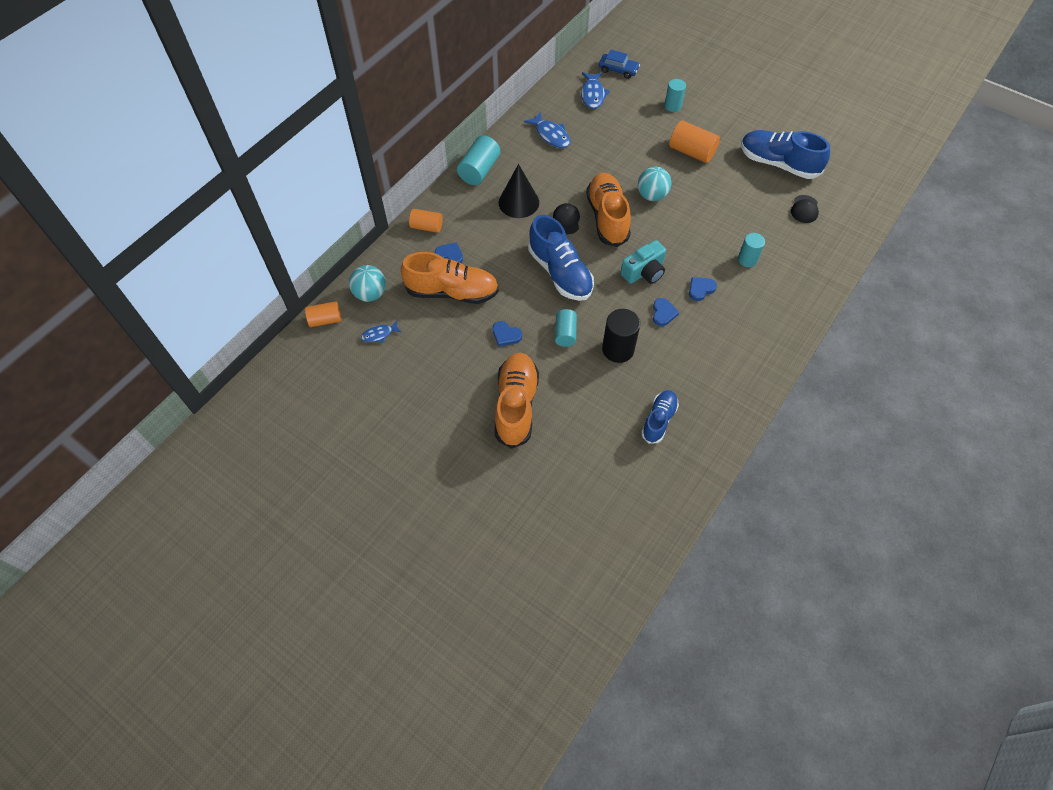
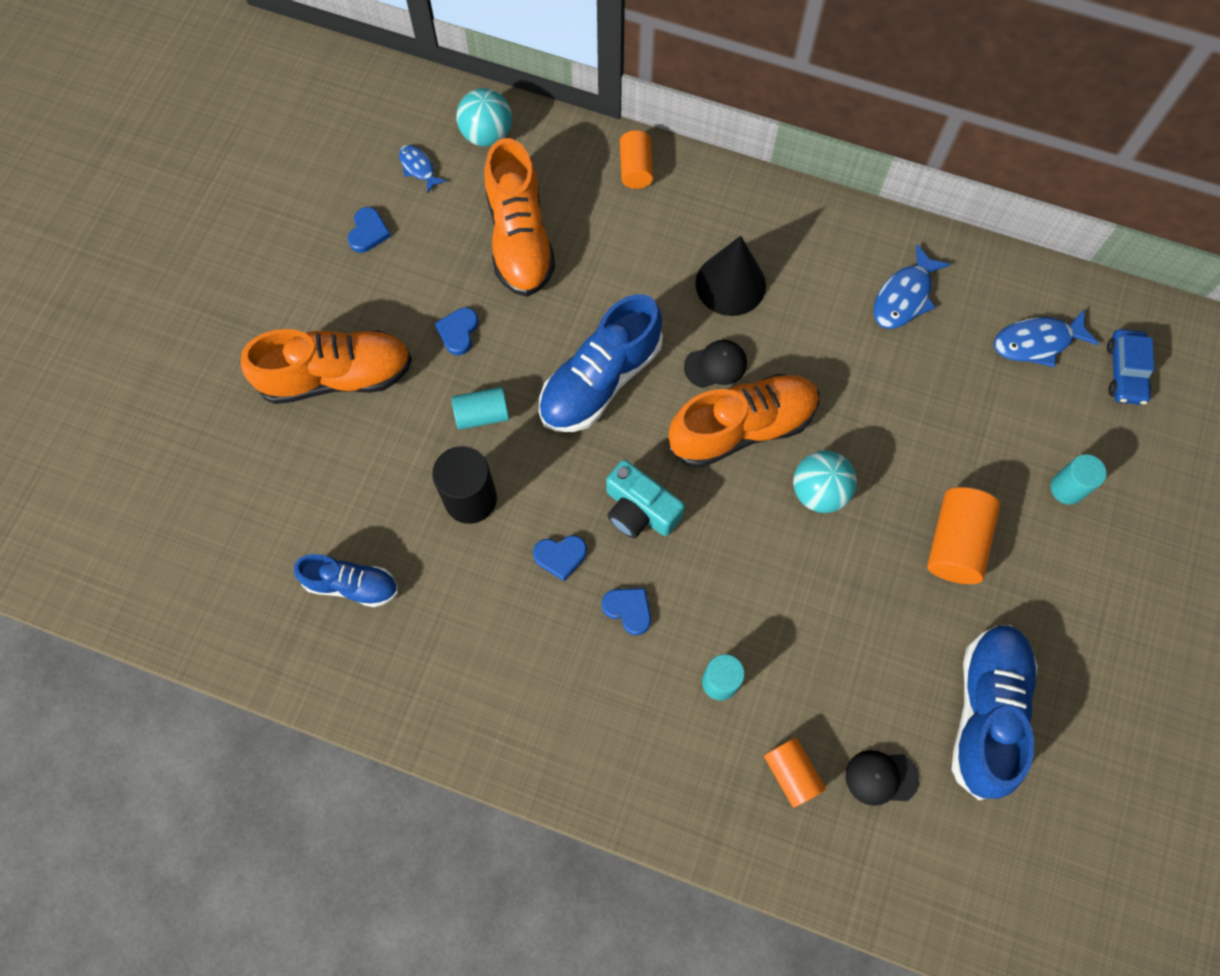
camera: 75 degrees right, 10 degrees up
(325, 320) = (427, 95): orange cylinder -> orange cylinder (791, 773)
(450, 255) = (589, 216): blue heart -> blue heart (368, 232)
(479, 170) = (780, 209): turquoise cylinder -> none

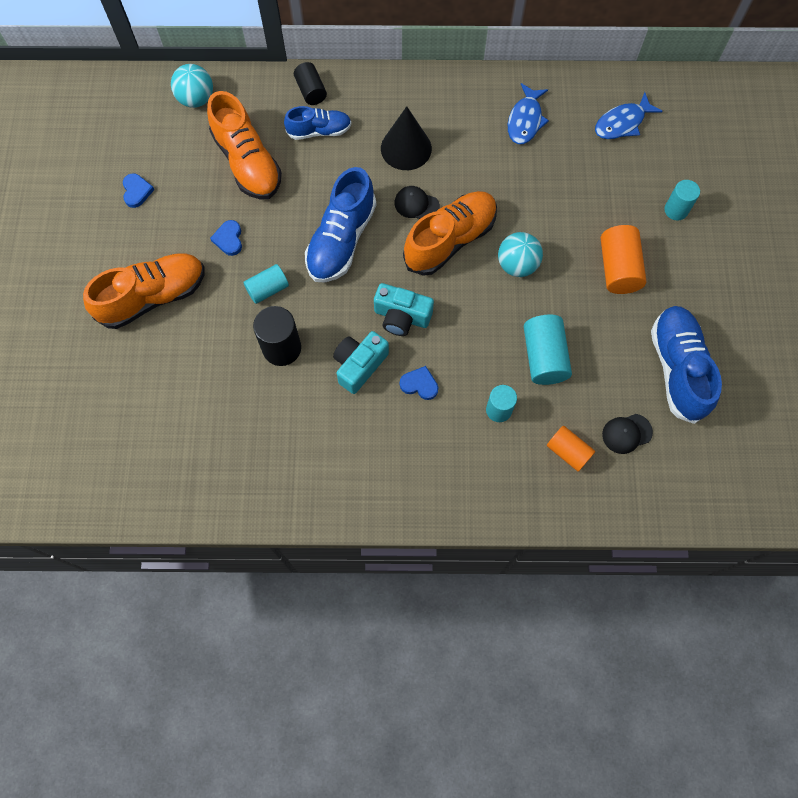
camera: 20 degrees left, 0 degrees up
(351, 585) = (220, 434): blue shoe -> blue shoe (319, 131)
(418, 168) = (156, 136): blue fish -> none
(560, 556) = (359, 365): blue heart -> turquoise camera
(635, 169) = (311, 91): orange cylinder -> black cylinder
(715, 365) = (416, 205): black cap -> black cap turned 120 degrees counterclockwise
(808, 631) = (544, 357): none -> turquoise cylinder
(1125, 372) = (685, 124): blue car -> none

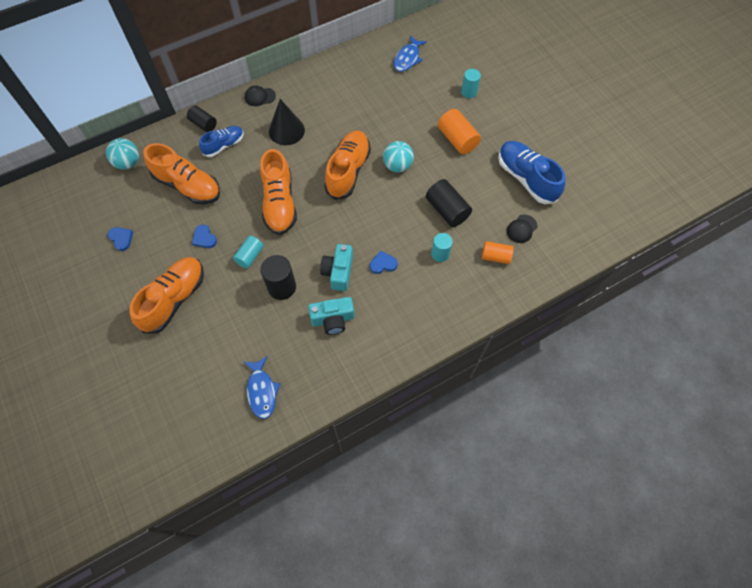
camera: 30 degrees left, 5 degrees down
(341, 240) = (279, 203): blue shoe -> orange shoe
(401, 317) = (346, 230): turquoise camera -> turquoise camera (333, 319)
(416, 205) = (314, 160): black cap -> black cap (260, 97)
(525, 120) = (350, 82): blue fish -> blue fish (262, 391)
(544, 357) = (447, 210): turquoise cylinder -> black cylinder

